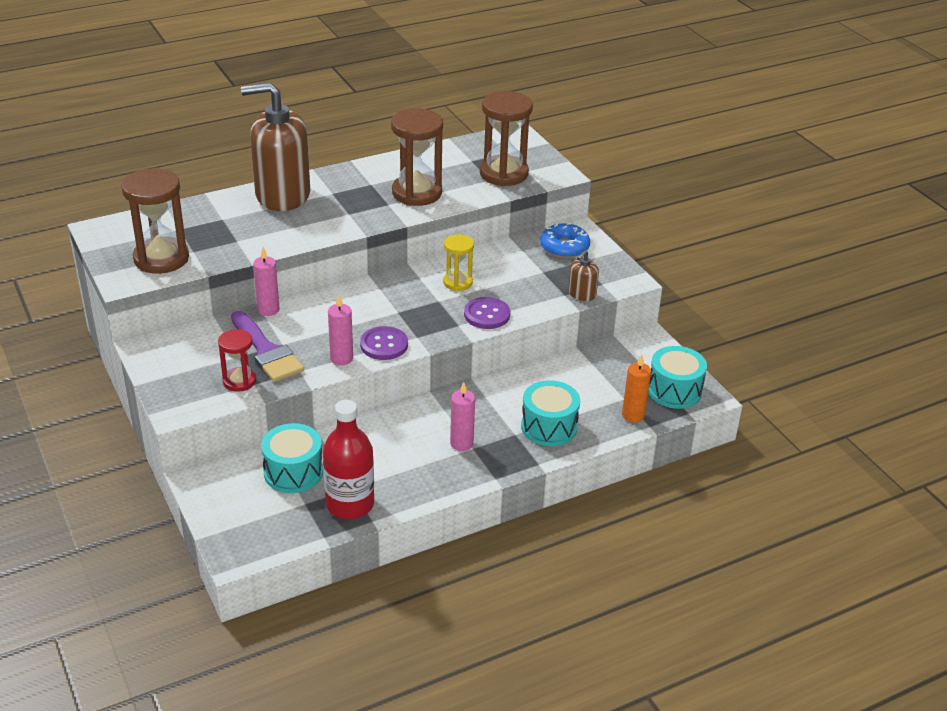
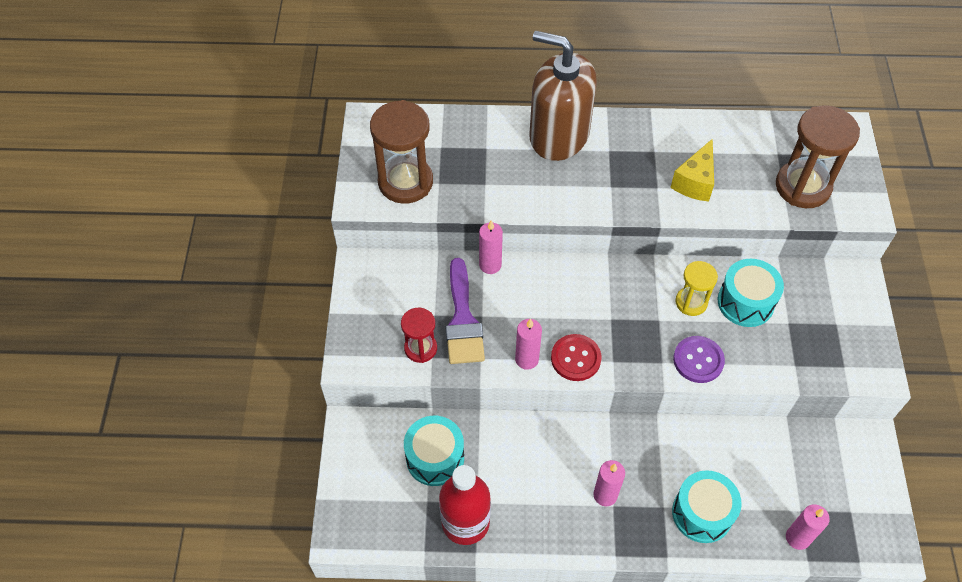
camera: 30 degrees right, 20 degrees up
(384, 345) = (575, 358): purple button -> red button
(417, 193) = (695, 182): brown hourglass -> yellow cheese
(564, 247) = (830, 296): blue donut -> none
(582, 294) = (814, 372): brown soap dispenser -> none
(633, 415) = (797, 538): orange candle -> pink candle
(674, 391) = (860, 524): turquoise drum -> turquoise drum (745, 302)

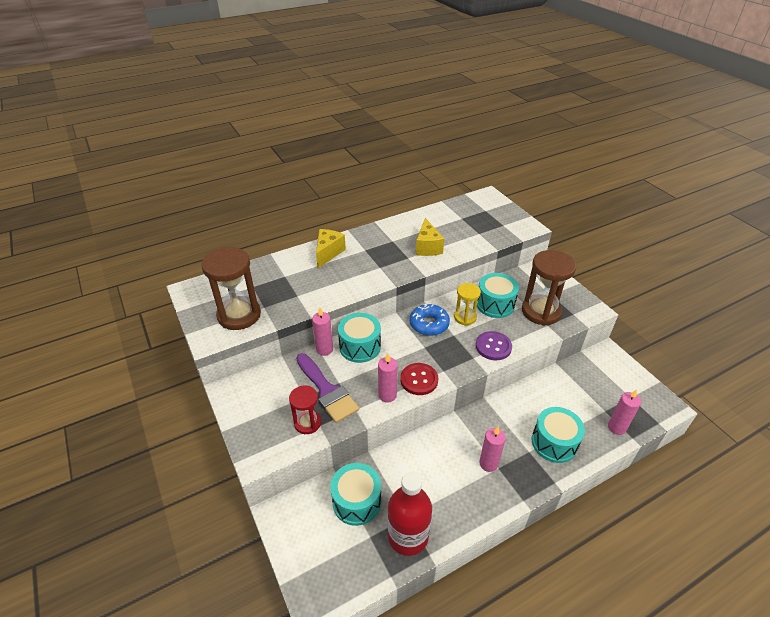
camera: 30 degrees left, 15 degrees down
(533, 281) = (360, 346): none -> turquoise drum
(559, 135) = (328, 253): brown soap dispenser -> yellow cheese
(637, 290) = (429, 324): none -> blue donut
(803, 187) = (487, 228): brown hourglass -> brown hourglass (541, 312)

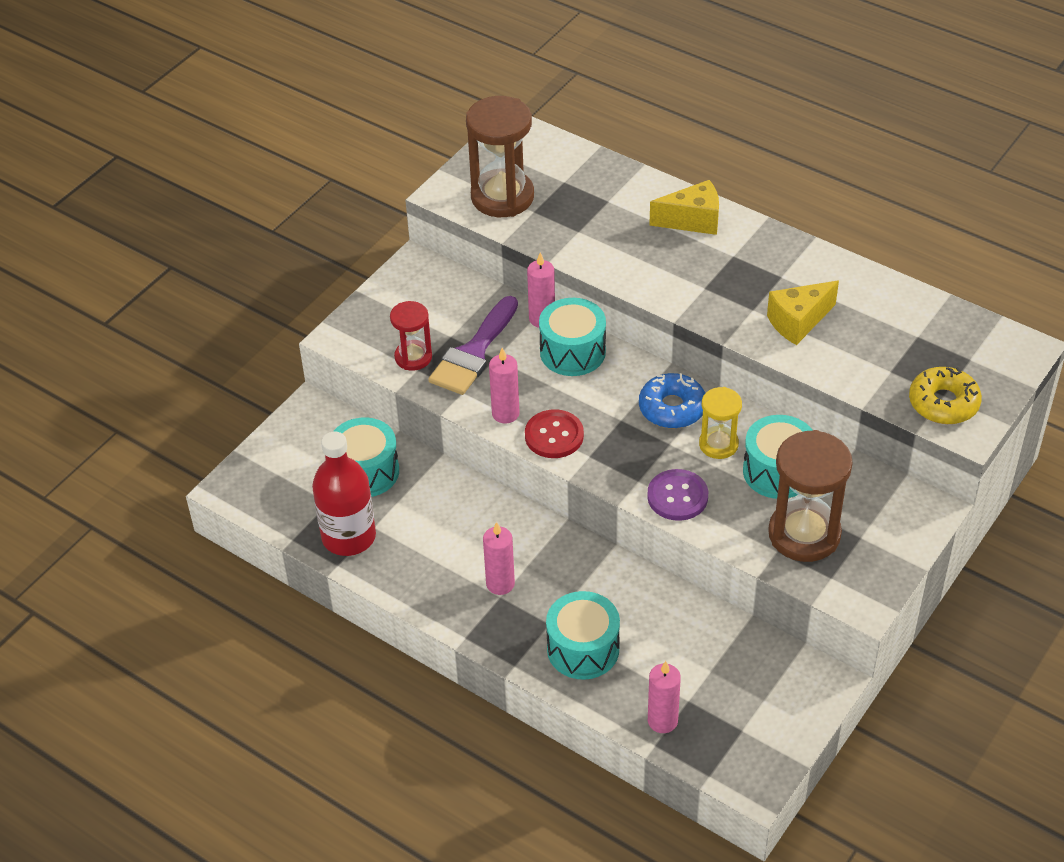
camera: 65 degrees right, 5 degrees up
(508, 227) = (943, 403): none -> yellow donut

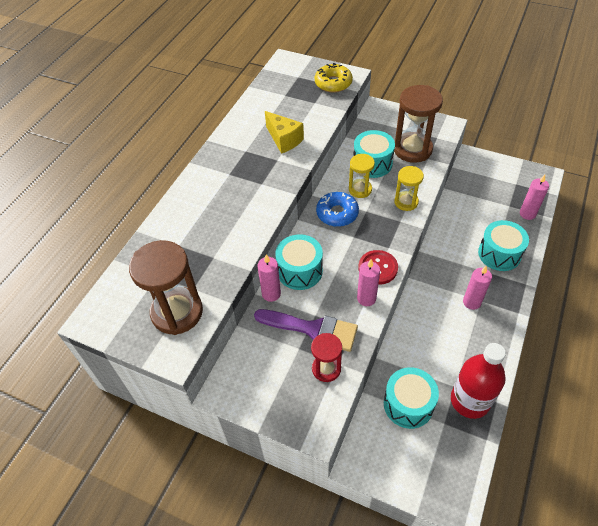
camera: 100 degrees left, 5 degrees up
(677, 496) = (406, 202): purple button -> yellow hourglass
(692, 221) = (197, 197): yellow cheese -> none

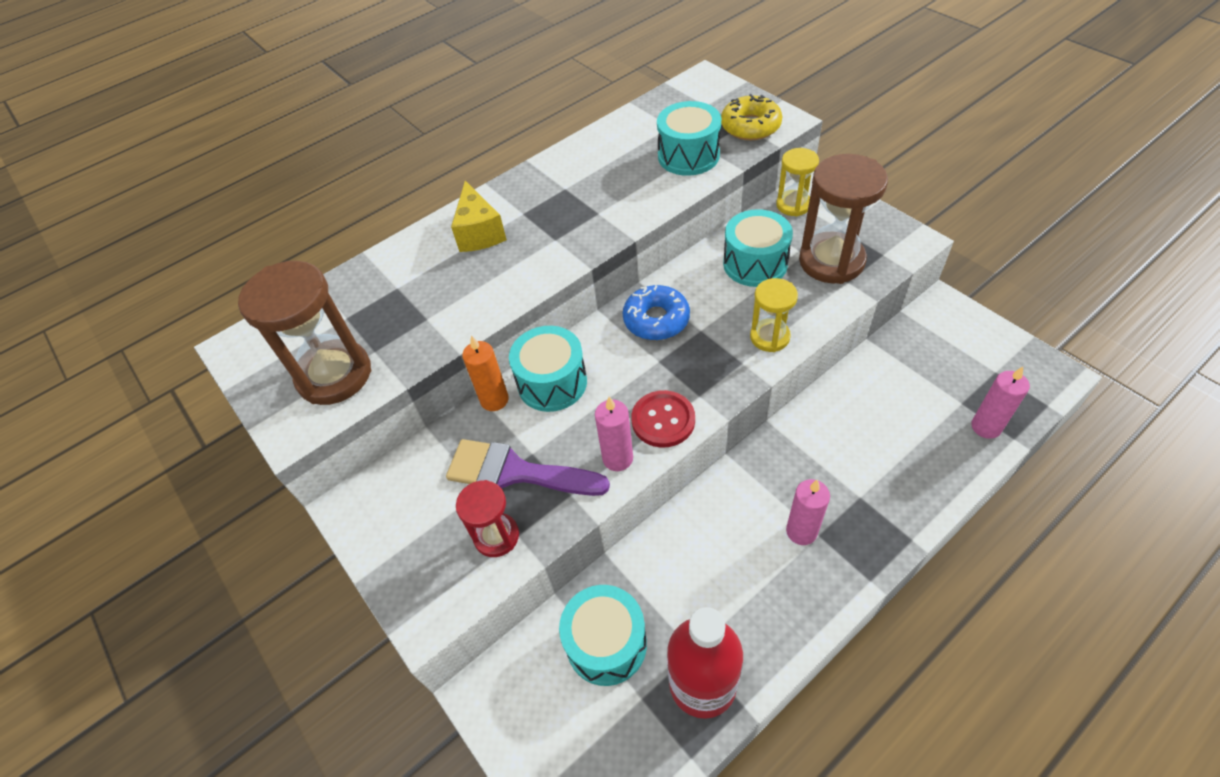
camera: 30 degrees right, 0 degrees up
(271, 294) = (494, 400): pink candle -> orange candle
(284, 140) = (626, 188): yellow cheese -> yellow cheese (479, 233)
(313, 329) = (515, 472): purple brush -> purple brush turned 150 degrees clockwise
(360, 189) = (712, 296): yellow hourglass -> yellow hourglass (793, 205)
(499, 254) = (895, 473): turquoise drum -> turquoise drum (688, 156)

